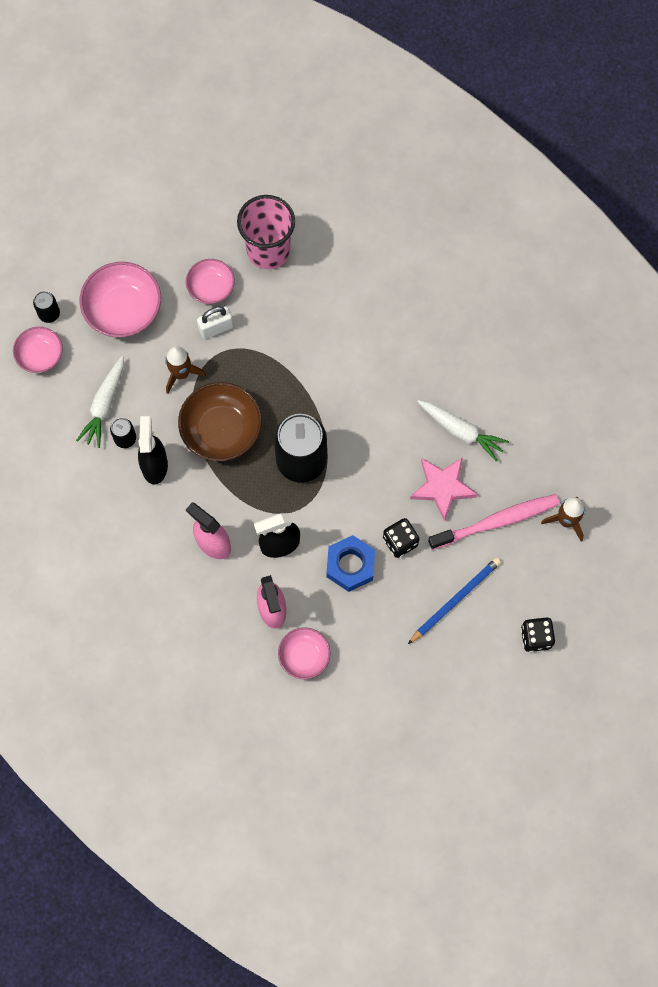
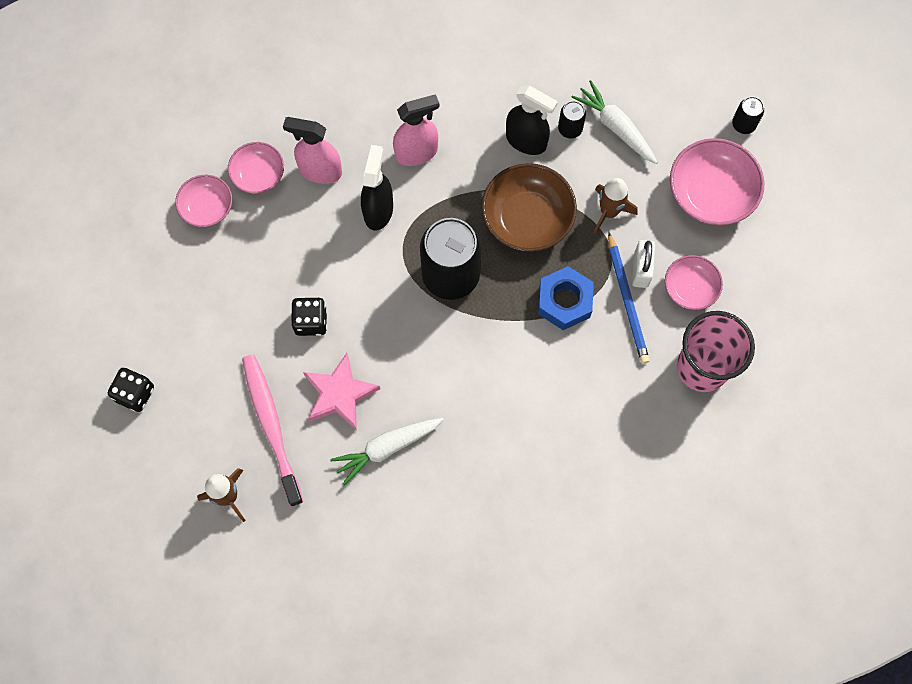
camera: 120 degrees right, 0 degrees up
(40, 355) = (702, 96): pink bowl -> pink bowl (207, 208)
(350, 565) = (317, 262): blue nut -> blue nut (564, 301)
(455, 600) = (221, 340): blue pencil -> blue pencil (627, 301)
(496, 522) = (271, 426): pink toothbrush -> pink toothbrush turned 150 degrees clockwise

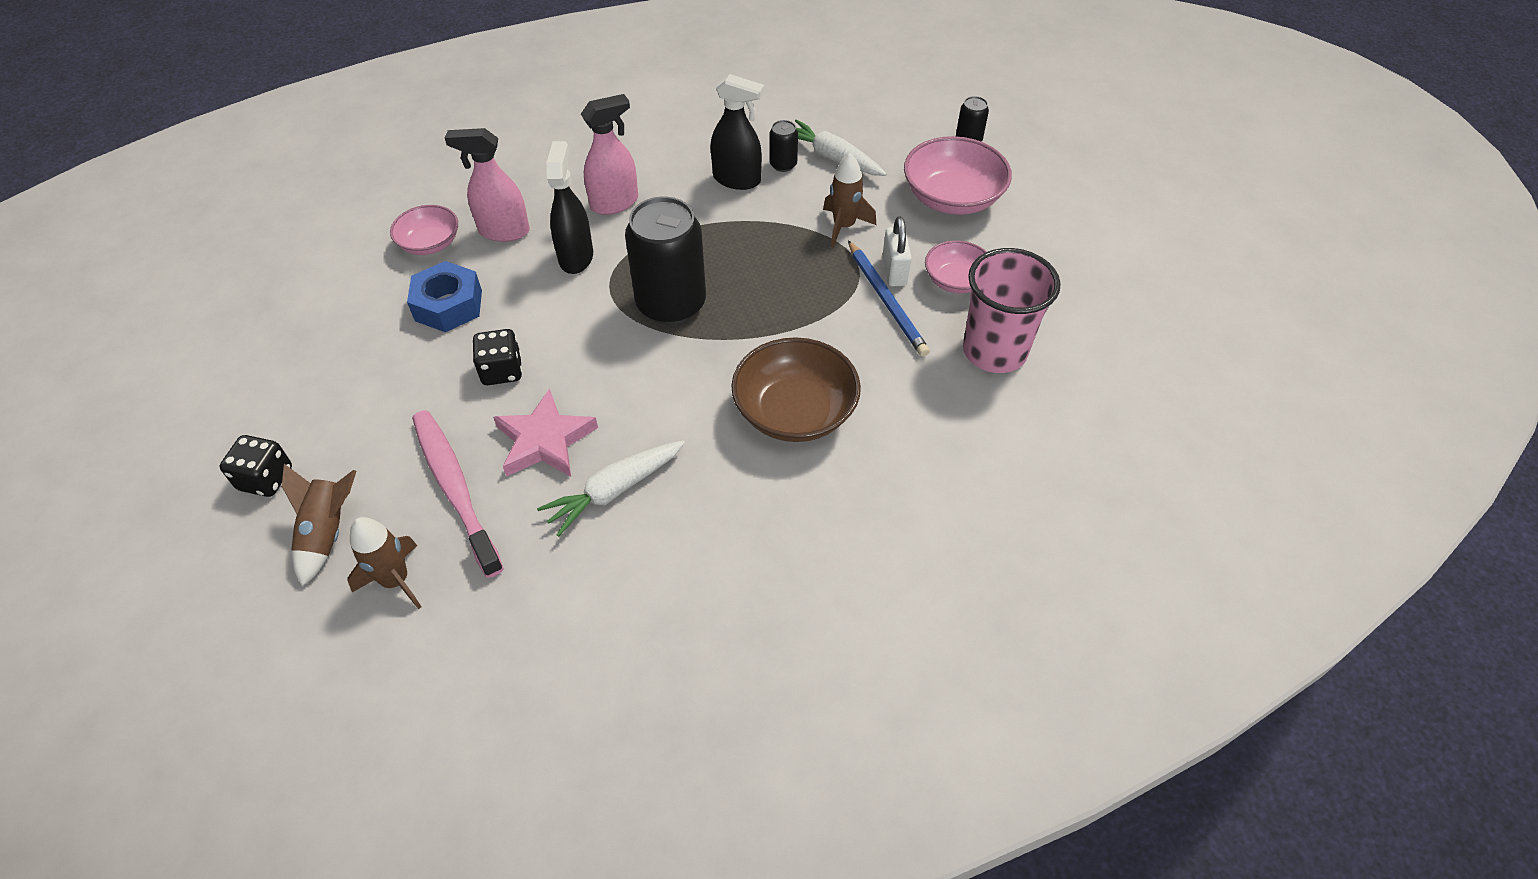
camera: 10 degrees left, 20 degrees down
(181, 449) = (328, 533): none -> brown rocket
(207, 208) = (367, 280): pink bowl -> none
(527, 218) = (752, 243): brown bowl -> brown bowl (795, 411)
(564, 301) = (812, 311): blue nut -> blue nut (448, 305)

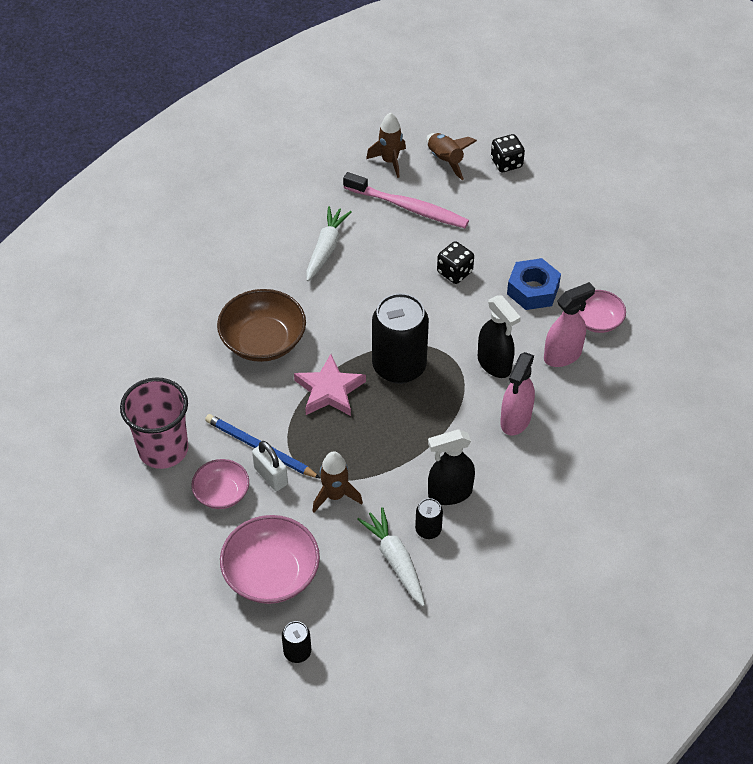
camera: 145 degrees right, 0 degrees up
(545, 440) = (388, 251): pink star -> pink star (329, 390)
(832, 158) = (395, 561): white carrot -> white carrot turned 120 degrees counterclockwise

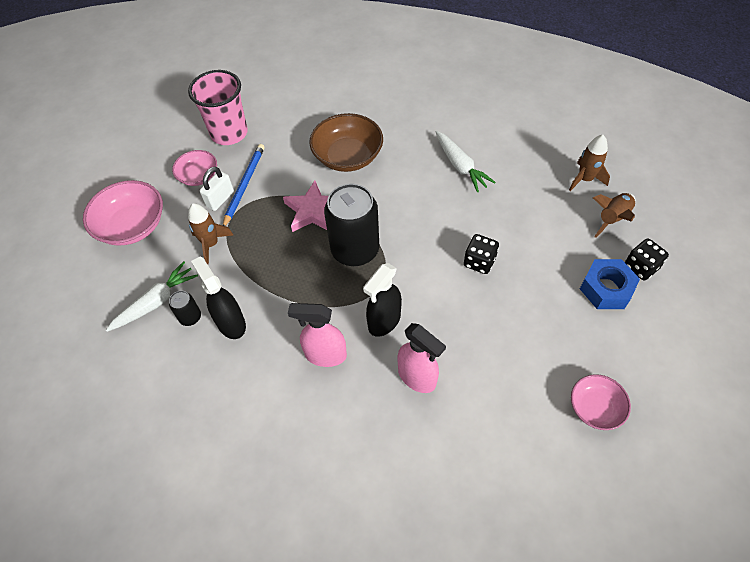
camera: 75 degrees right, 5 degrees up
(297, 652) = (65, 262): black can -> none
(326, 248) = (460, 166): white carrot -> white carrot turned 60 degrees clockwise
(408, 207) = (538, 207): pink toothbrush -> none
(532, 290) = (488, 331): blue nut -> blue nut (606, 289)
(597, 320) = (475, 399): pink bowl -> pink bowl (595, 408)

